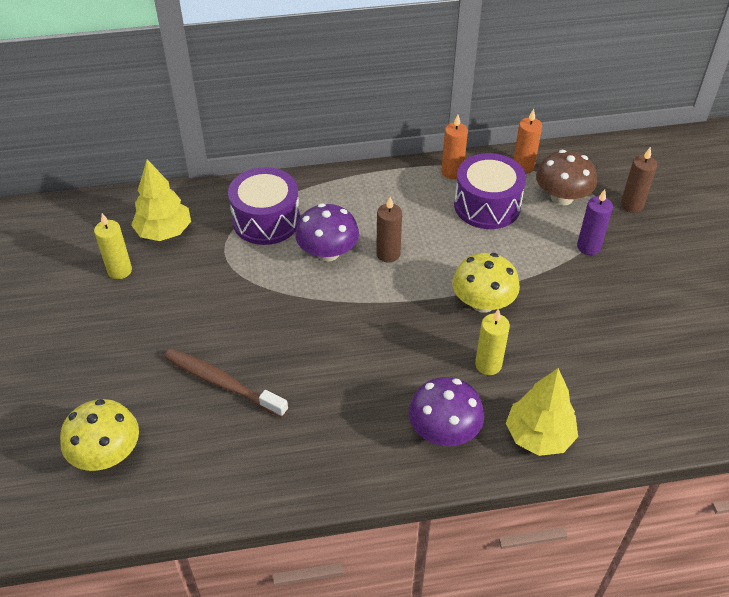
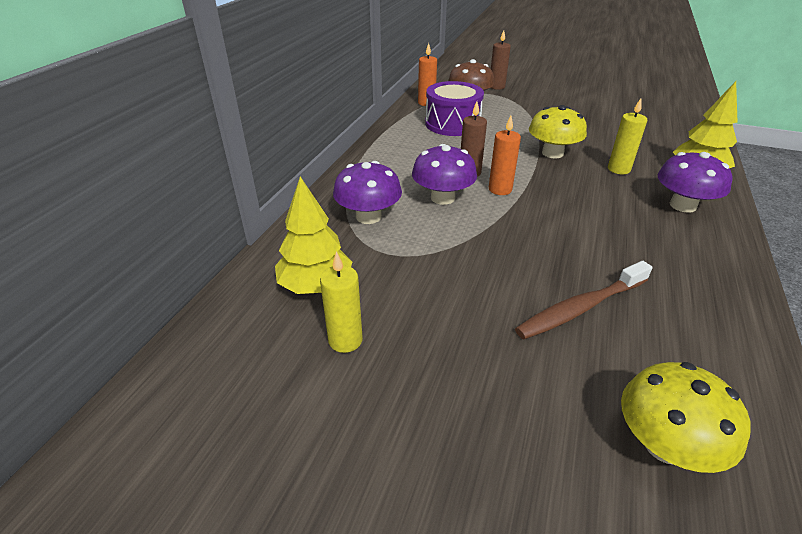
camera: 60 degrees left, 10 degrees down
(266, 220) = (368, 216): purple drum -> purple mushroom
(452, 172) = (403, 125): orange candle -> orange candle (500, 189)
(588, 247) = (524, 107): purple candle -> none

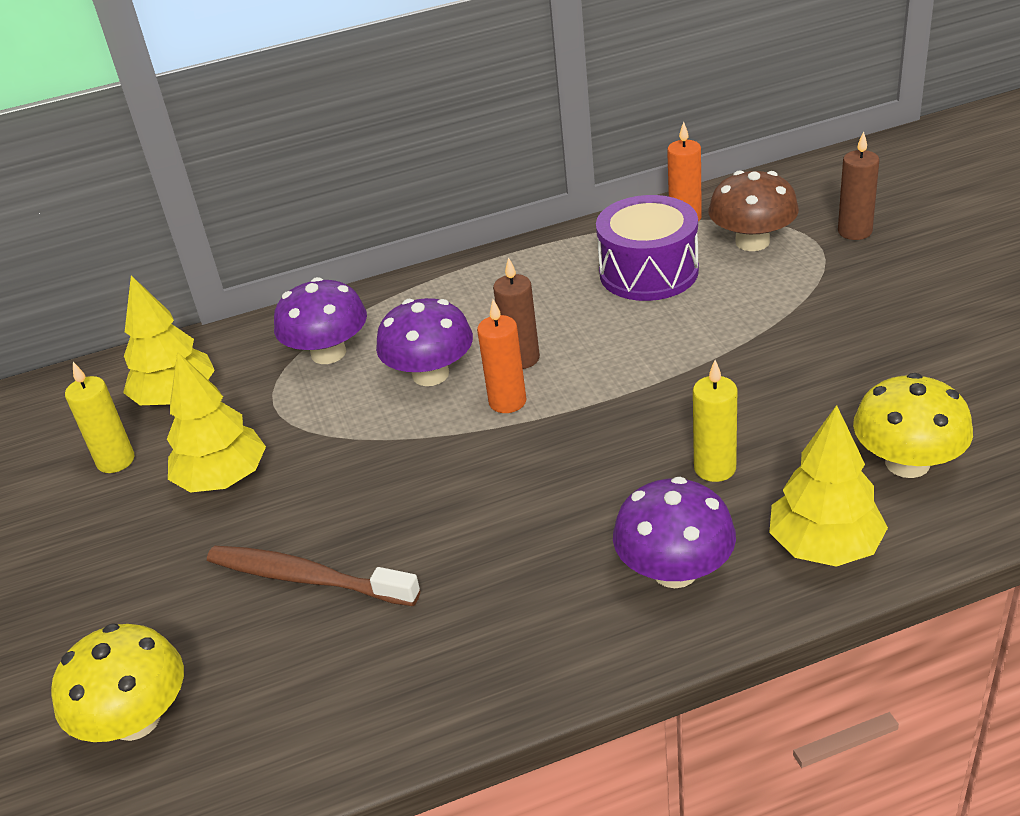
camera: 55 degrees right, 0 degrees up
(437, 301) = (223, 479): none -> yellow tree
(552, 153) = (680, 390): yellow mushroom -> yellow mushroom (907, 463)

